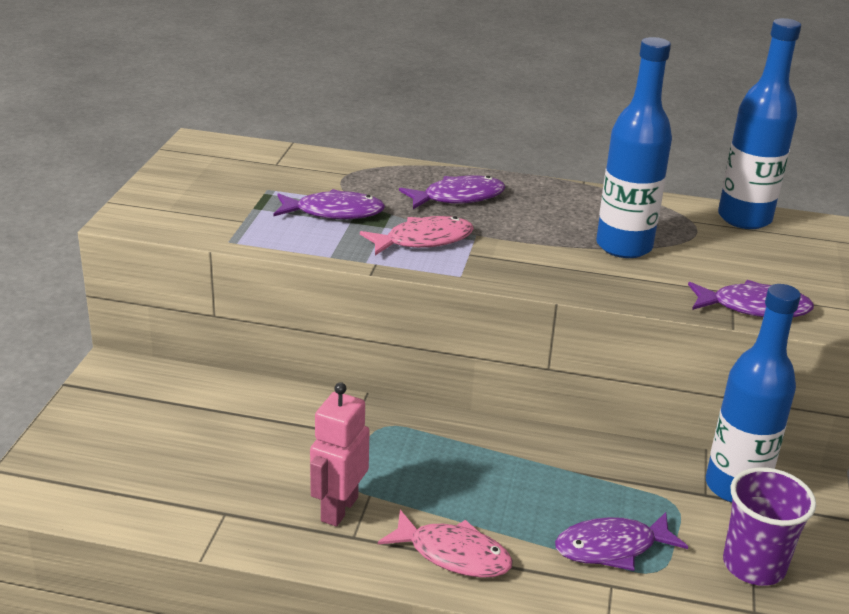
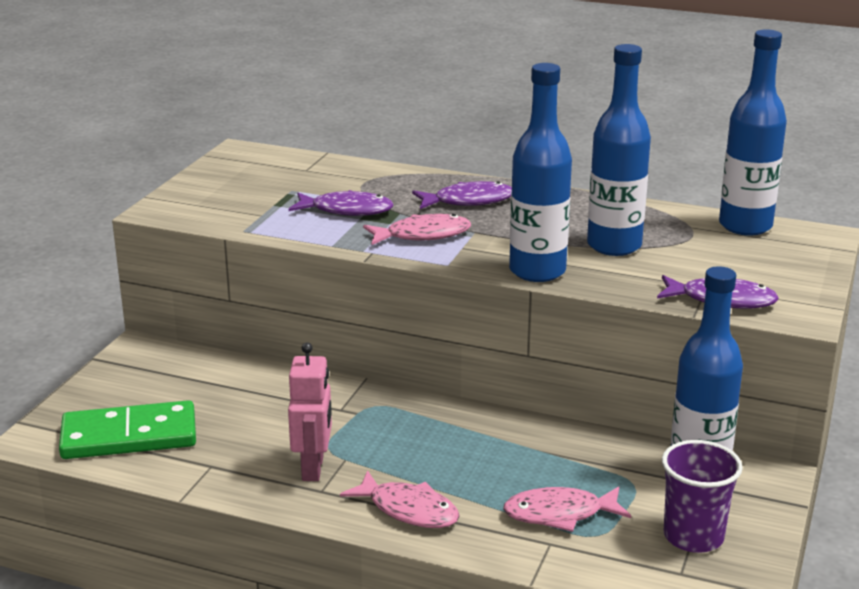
camera: 10 degrees right, 5 degrees down
(125, 481) = (129, 436): none -> green domino
(338, 509) = (313, 468): pink robot -> pink robot turned 150 degrees clockwise
(556, 280) = (537, 271): none -> blue bottle
(612, 548) = (559, 514): purple fish -> pink fish

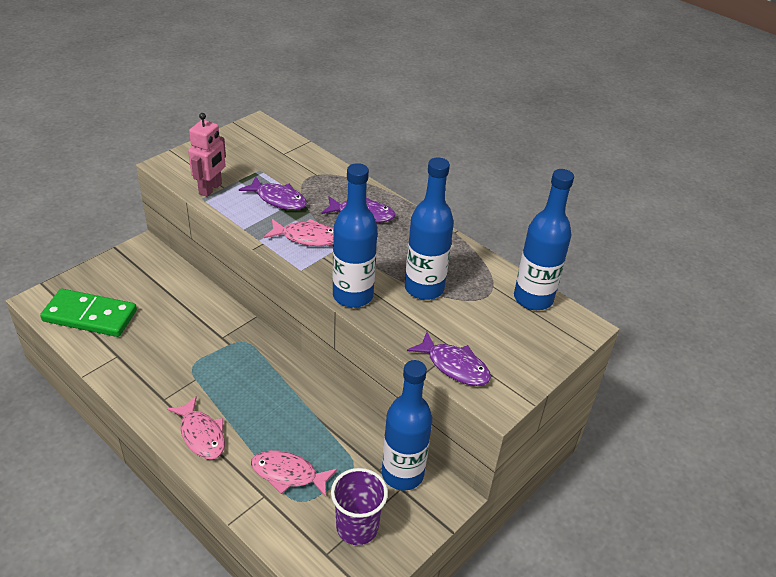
camera: 20 degrees right, 15 degrees up
(313, 468) = (172, 380): pink robot -> pink robot (211, 189)

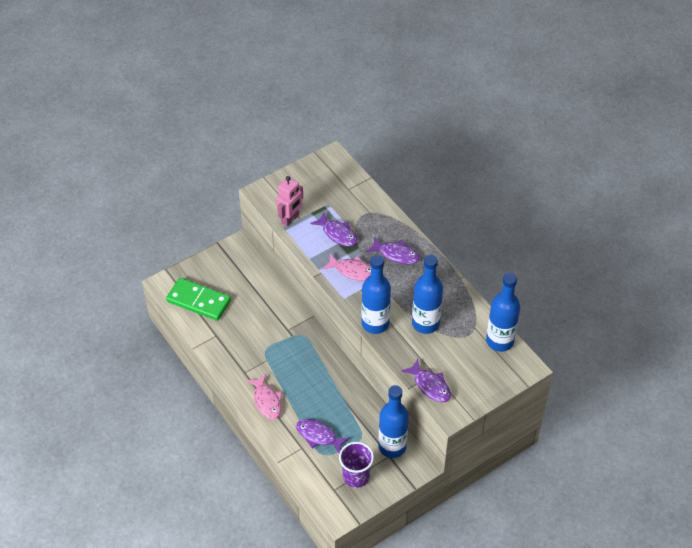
camera: 15 degrees right, 10 degrees up
(288, 474) = (318, 436): pink fish -> purple fish

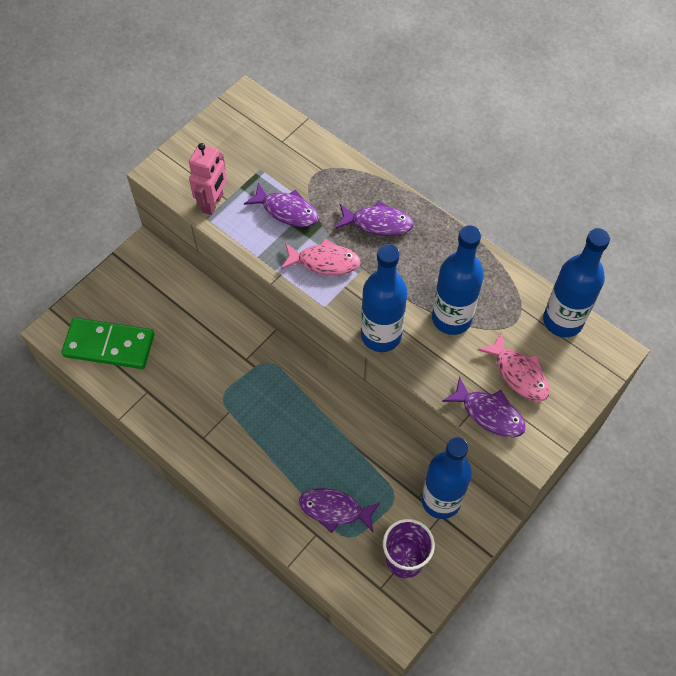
camera: 15 degrees left, 10 degrees up
(267, 401) = (246, 474): pink fish -> pink fish (518, 374)

